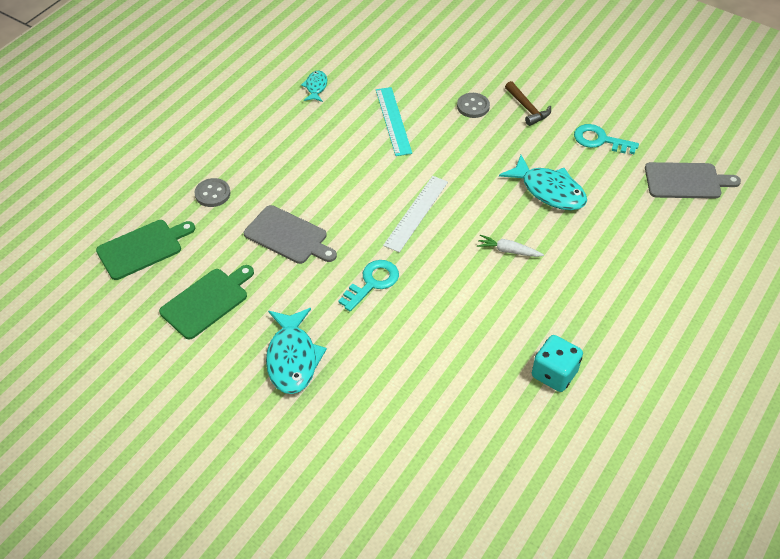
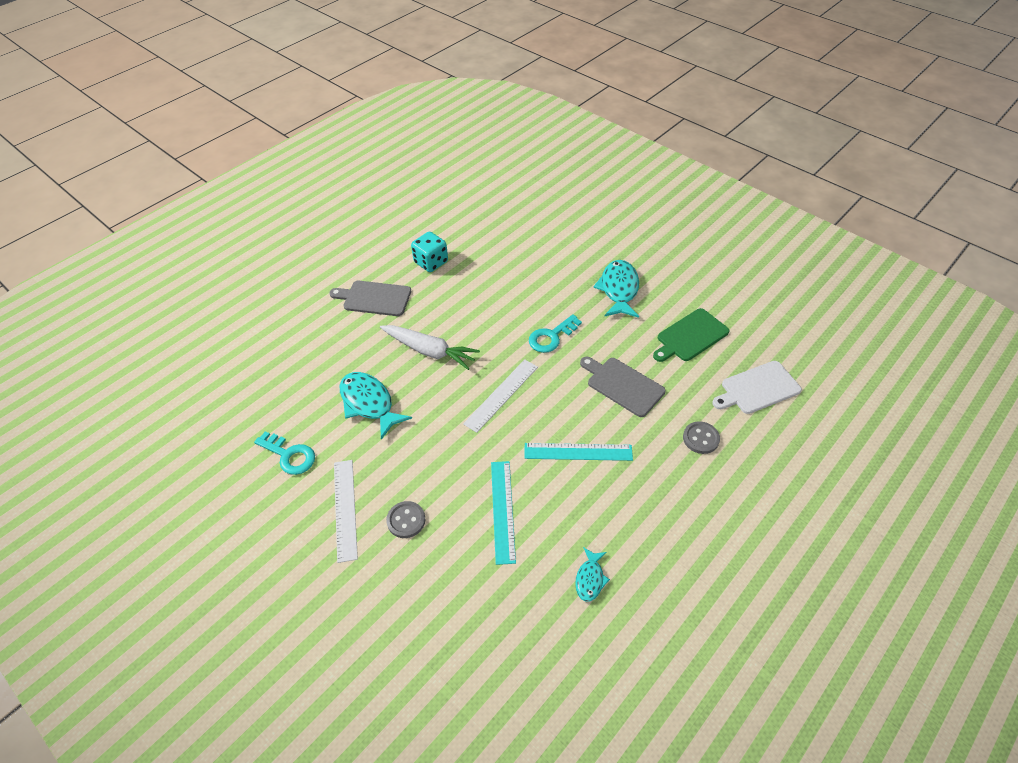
camera: 170 degrees left, 0 degrees up
(143, 248) = (757, 388): green cutting board -> white cutting board
(332, 170) = (578, 452): none -> turquoise ruler
(508, 251) = (430, 351): white carrot -> white carrot, size x1.84
(527, 108) = (345, 509): brown hammer -> white ruler
(686, 181) = (235, 398): grey cutting board -> grey cutting board (374, 298)

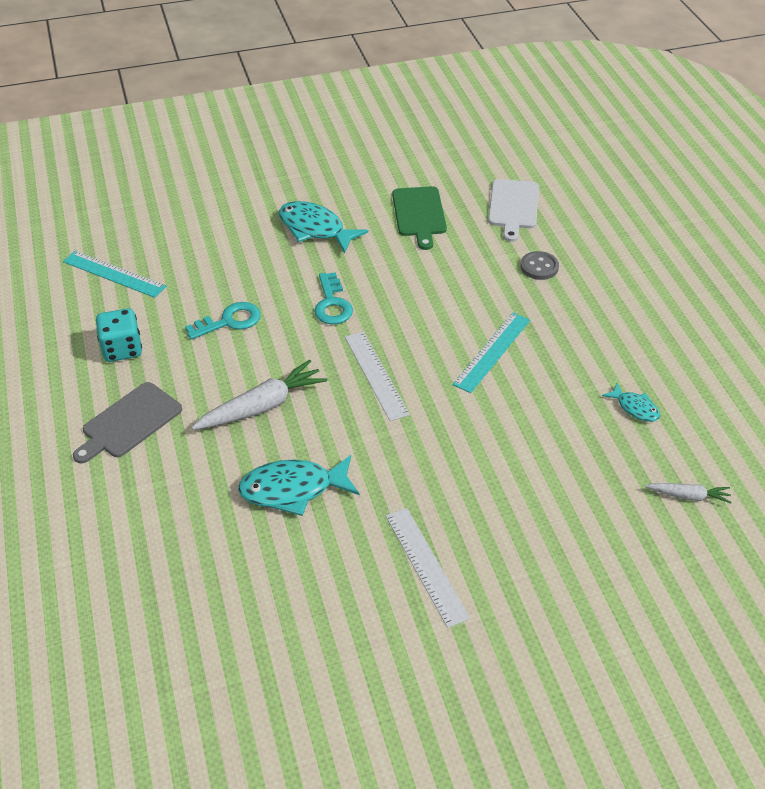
camera: 60 degrees left, 5 degrees down
(289, 455) = (309, 593): turquoise key -> turquoise key (229, 321)
(345, 509) = (426, 565): white ruler -> white ruler turned 45 degrees clockwise
(406, 520) = (478, 517): grey button -> none
(502, 510) = (520, 436): turquoise ruler -> turquoise ruler (114, 274)
(517, 662) = (688, 496): none -> white carrot
(623, 385) = (438, 285): grey cutting board -> none

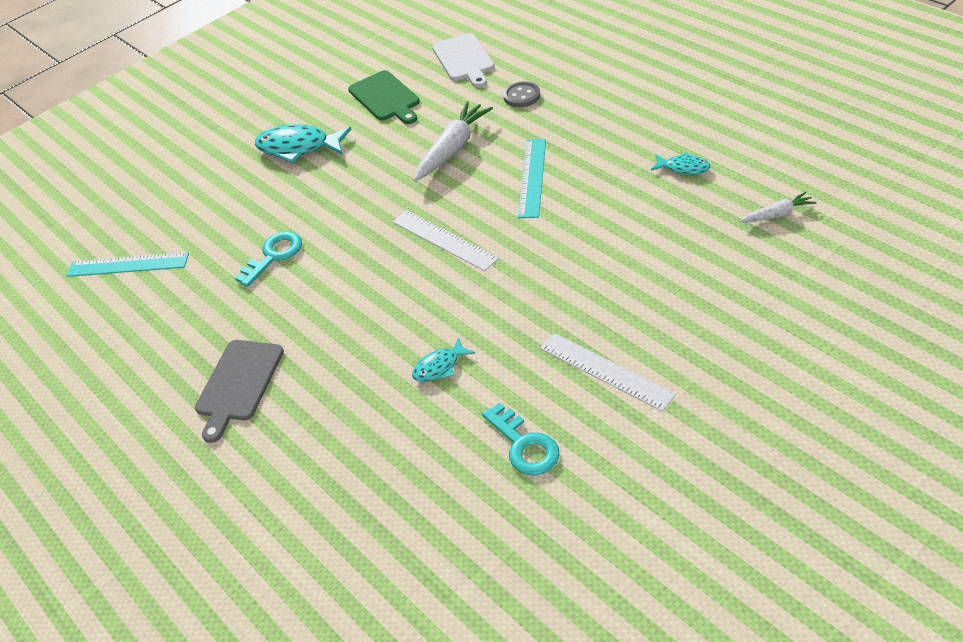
camera: 20 degrees left, 0 degrees up
(122, 349) = (184, 325): turquoise dice -> none
(262, 406) = (358, 312): white carrot -> white carrot (453, 148)
(293, 489) = (439, 367): turquoise fish -> turquoise fish, size x0.54
(332, 304) = (360, 201): turquoise key -> turquoise key (524, 445)

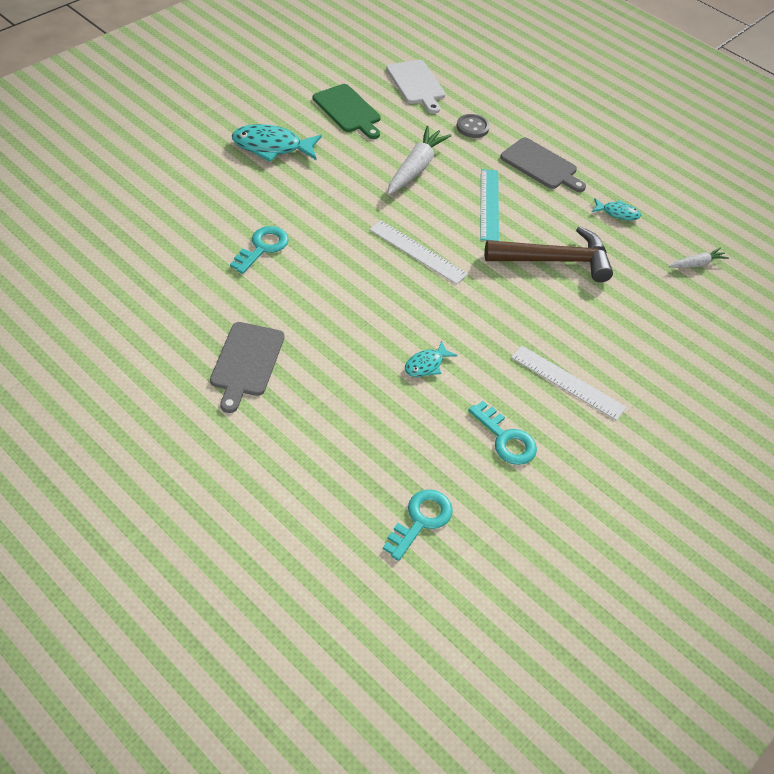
camera: 15 degrees left, 5 degrees up
(128, 265) = (122, 239): turquoise ruler -> none
(412, 551) = (421, 520): none -> turquoise key
(597, 126) = (541, 165): none -> grey cutting board
(604, 230) = (555, 260): none -> brown hammer

